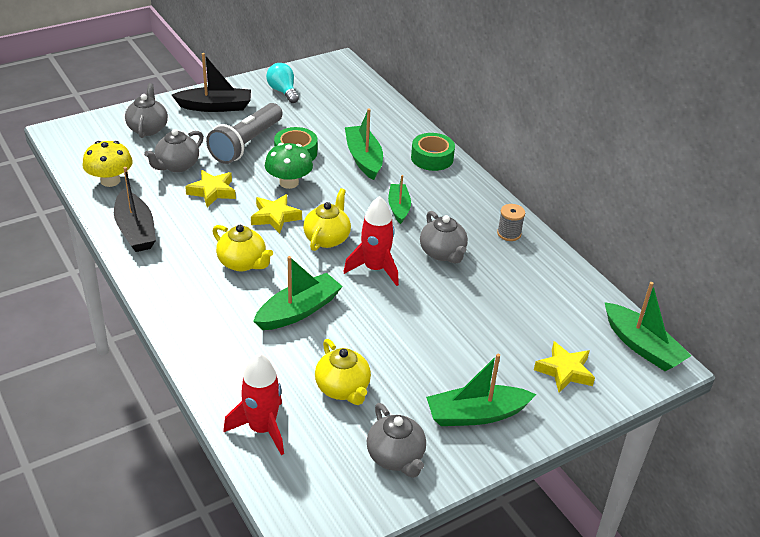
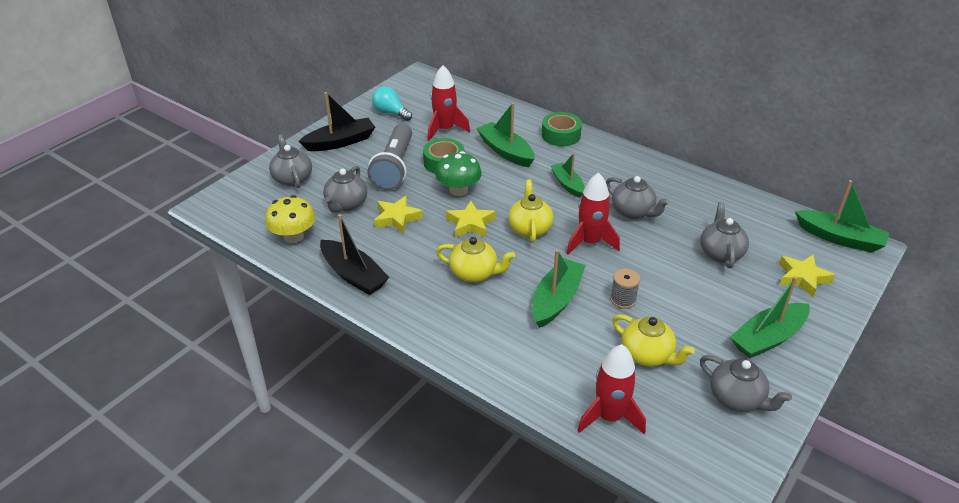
camera: 20 degrees left, 0 degrees up
(321, 121) = (445, 129): none -> red rocket
(499, 320) = (720, 253): none -> grey teapot
(509, 233) = (670, 179): grey spool -> grey spool (623, 300)

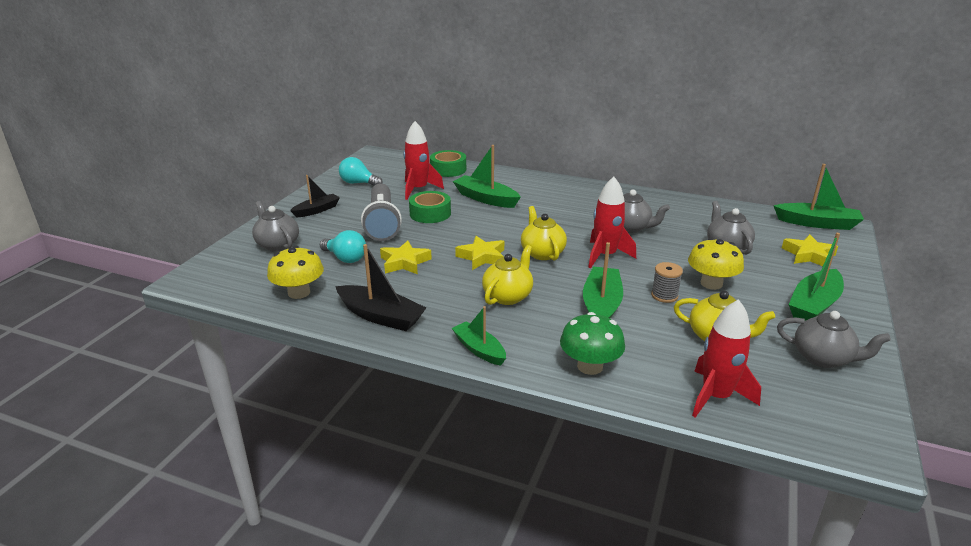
camera: 15 degrees left, 10 degrees down
(340, 142) = (317, 210): black boat -> black boat, size x0.66
(346, 204) = (345, 258): grey teapot -> turquoise light bulb
(458, 190) = (456, 233): green mushroom -> green mushroom (590, 366)
(474, 273) = (508, 296): yellow teapot -> yellow teapot turned 60 degrees counterclockwise
(561, 135) = (530, 181): green tape -> green tape (448, 169)
(567, 184) = (557, 215): green boat -> green boat (479, 349)
(678, 294) = (711, 283): none -> yellow mushroom

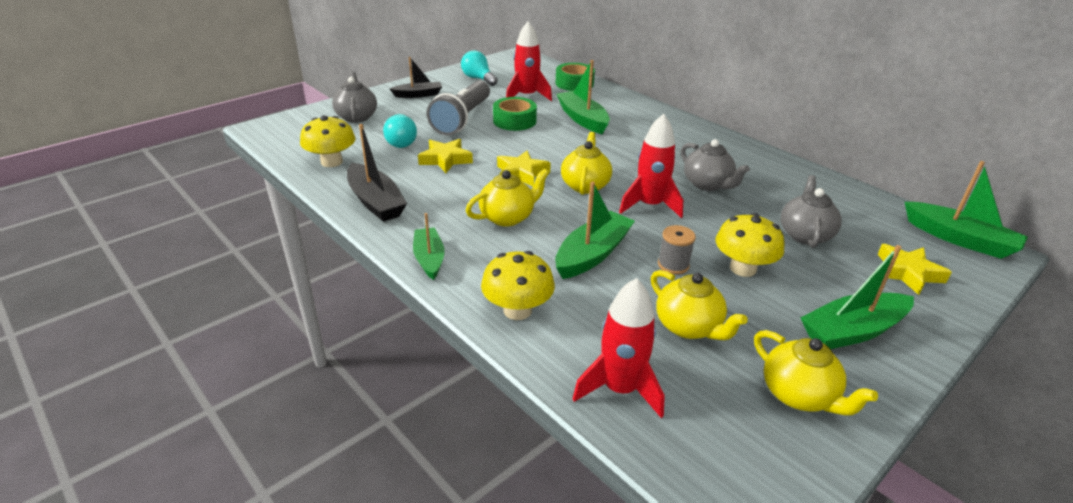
camera: 25 degrees right, 5 degrees up
(590, 366) = (517, 310): green mushroom -> yellow mushroom
(823, 358) = (799, 395): grey teapot -> yellow teapot

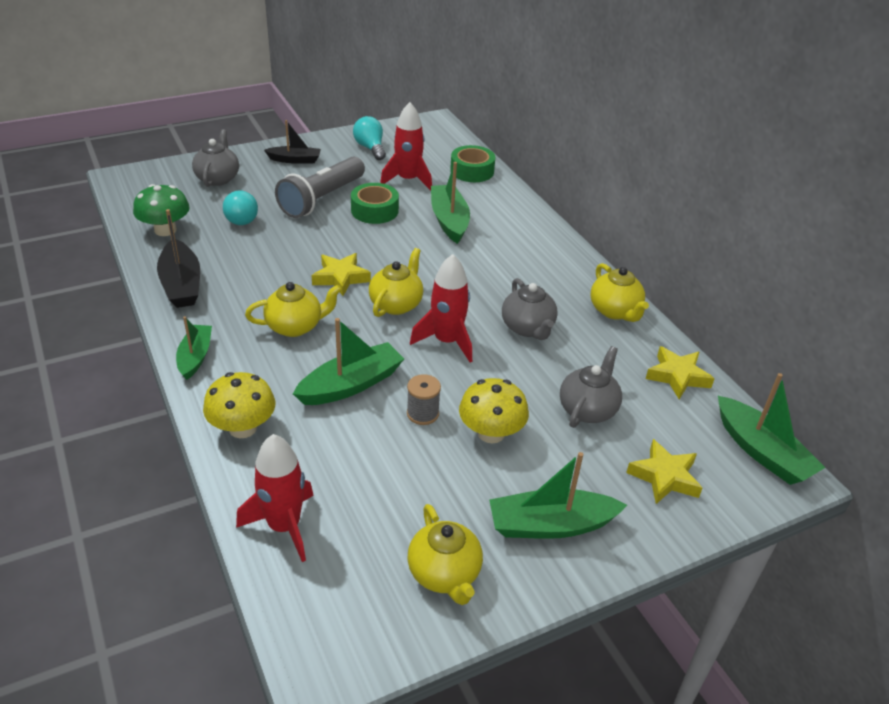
camera: 15 degrees right, 5 degrees up
(331, 162) = (165, 230): yellow mushroom -> green mushroom
(445, 159) = (275, 247): yellow star -> yellow star (677, 376)
(688, 327) = (390, 482): yellow teapot -> yellow teapot (615, 311)

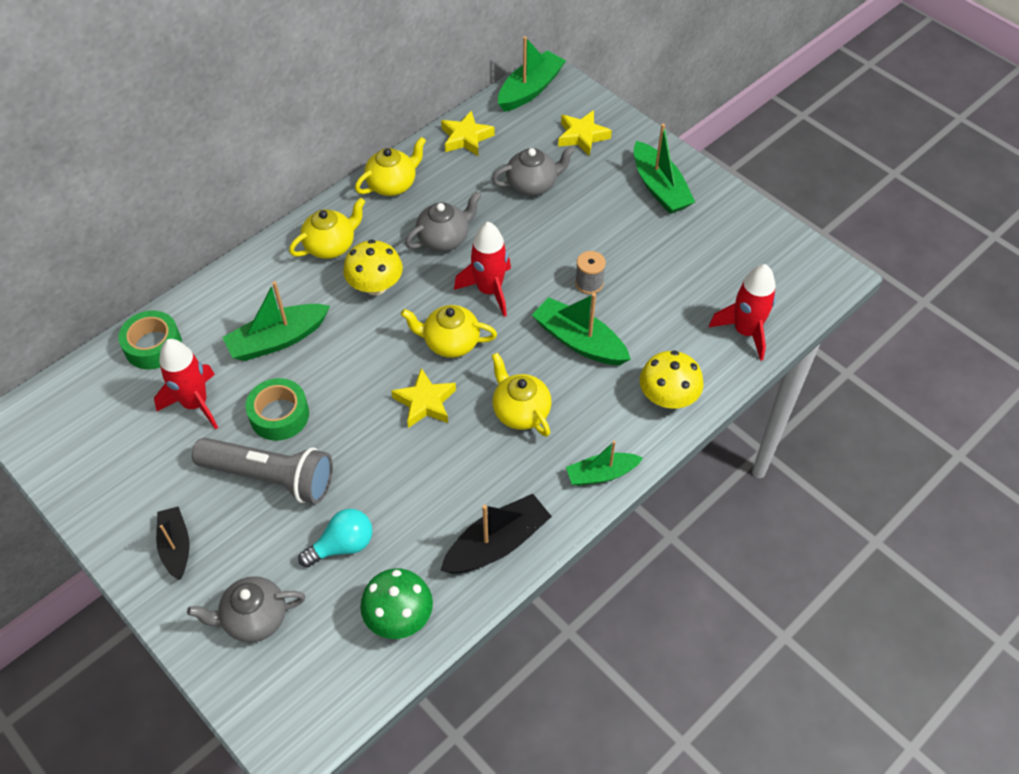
camera: 105 degrees left, 15 degrees up
(370, 148) = (118, 470): turquoise light bulb -> none
(444, 574) = (731, 233): yellow teapot -> yellow teapot (331, 246)
(491, 433) = (588, 236): yellow mushroom -> yellow mushroom (375, 286)
(588, 409) = (532, 185): grey teapot -> grey teapot turned 150 degrees clockwise

